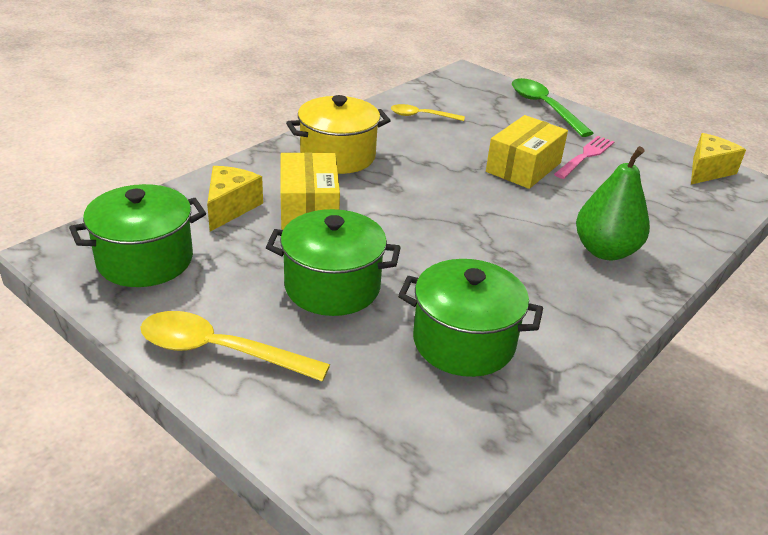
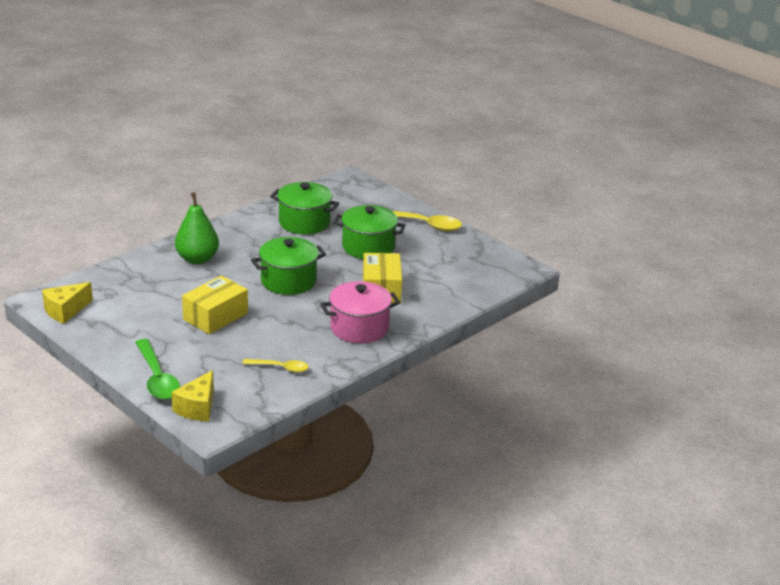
camera: 175 degrees left, 5 degrees down
(145, 260) = (474, 263): green pot -> green pot (288, 281)
(230, 207) = (432, 291): yellow cheese -> yellow cheese (197, 408)
(338, 156) = (359, 328): yellow pot -> pink pot
(585, 156) = (157, 325): pink fork -> none

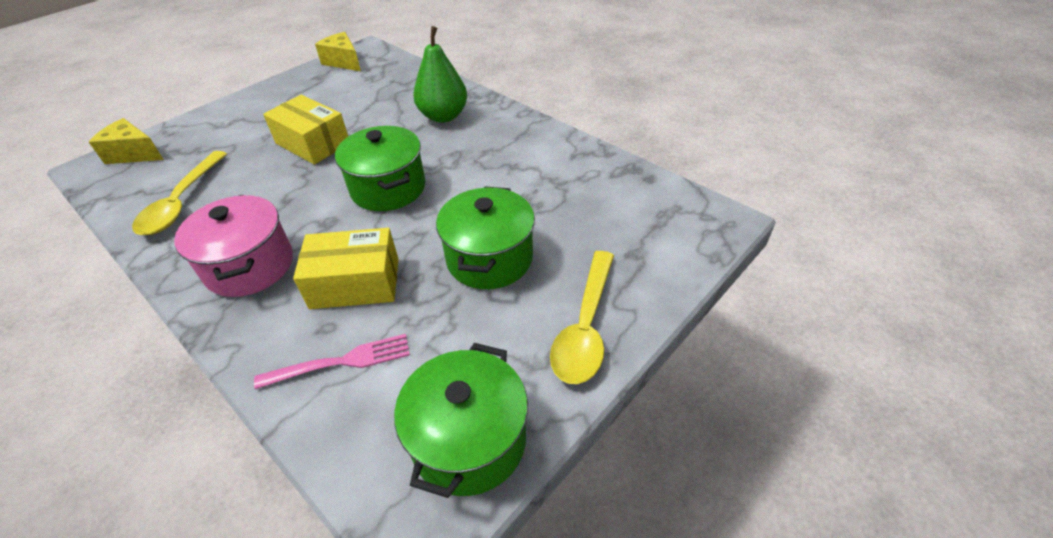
camera: 90 degrees right, 15 degrees up
(157, 378) = (203, 123): green spoon -> none
(280, 368) = (182, 202): yellow spoon -> yellow spoon, size x1.67
(304, 222) = (553, 186): green pot -> green pot (469, 440)
(439, 291) = (341, 362): none -> pink fork

